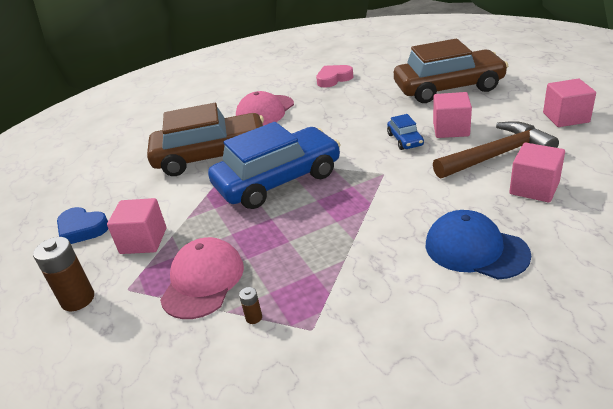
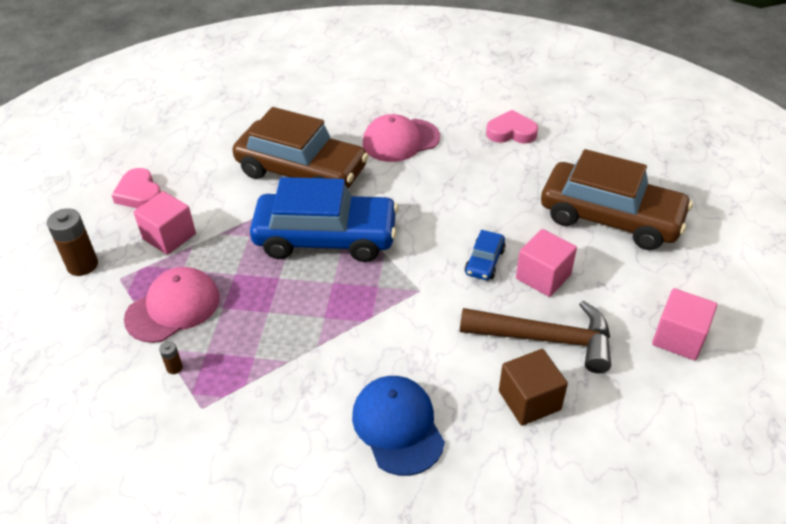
camera: 30 degrees right, 10 degrees up
(82, 229) = (139, 194): blue heart -> pink heart
(534, 188) = (529, 400): pink cube -> brown cube

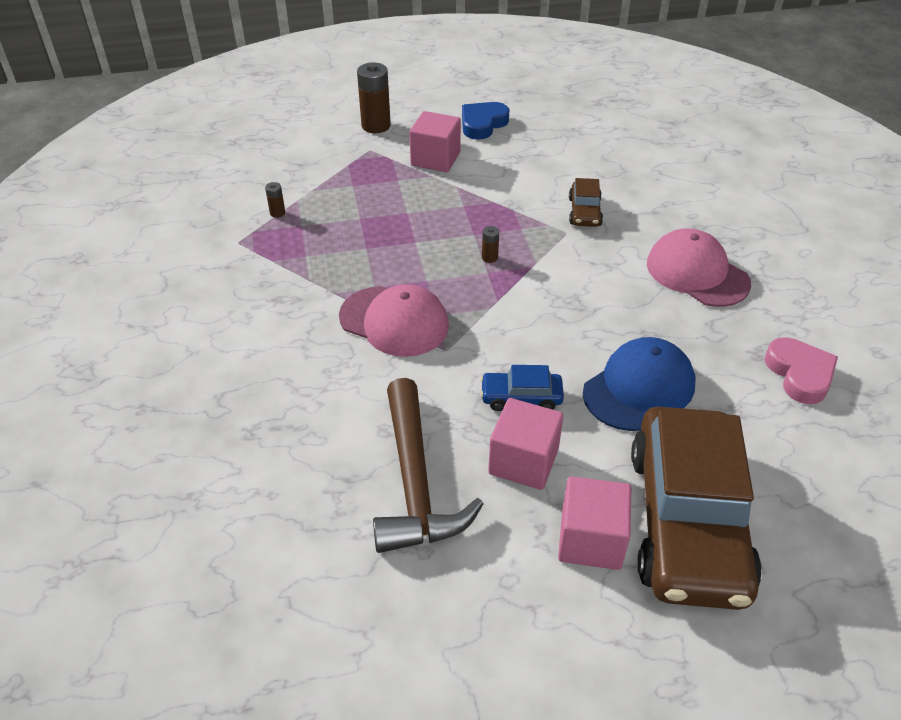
camera: 70 degrees right, 0 degrees up
(139, 194) = (482, 124): pink heart -> blue heart
(173, 308) = (347, 190): pink cap -> pink cap (394, 321)
(302, 171) = (584, 212): brown car -> brown car, size x0.42
(326, 238) = (489, 258): blue car -> brown battery
(398, 426) = (248, 377): blue cap -> blue cap (639, 388)
(529, 400) = (312, 483): brown cube -> none
(678, 338) = (476, 639): pink cube -> pink cube (590, 540)

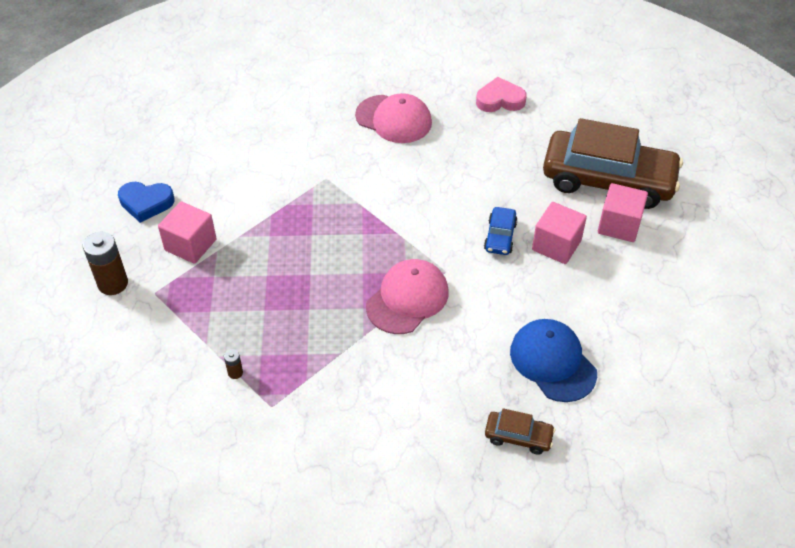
camera: 80 degrees left, 5 degrees up
(415, 483) = (569, 304): brown hammer -> none
(482, 124) = (146, 203): blue heart -> blue heart turned 45 degrees counterclockwise
(489, 258) = (345, 229): brown battery -> none
(584, 212) = (303, 162): brown car -> brown car (518, 436)
(639, 388) = (500, 176): blue cap -> blue cap (552, 362)
(697, 273) = (394, 119): pink cap -> pink cap turned 120 degrees counterclockwise

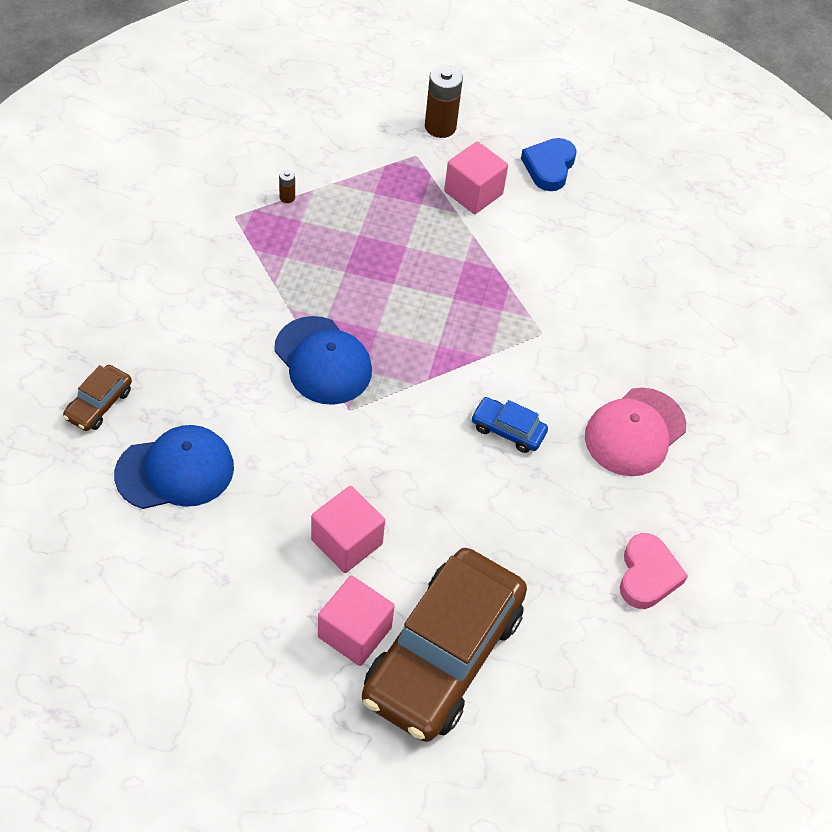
camera: 100 degrees right, 5 degrees up
(407, 299) = (323, 361): pink cap -> blue cap
(500, 236) = (383, 484): blue car -> blue car (508, 430)

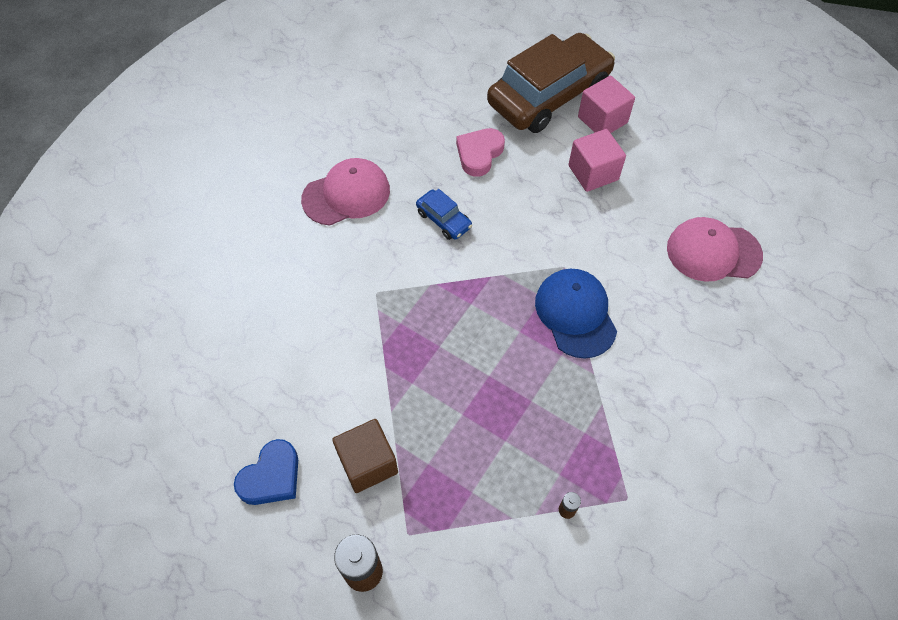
camera: 155 degrees left, 5 degrees up
(99, 404) = (774, 322): brown car -> none
(175, 470) = (713, 252): blue cap -> pink cap
(473, 193) = (368, 463): pink cube -> brown cube
(647, 575) = (394, 105): pink heart -> pink heart (479, 154)

